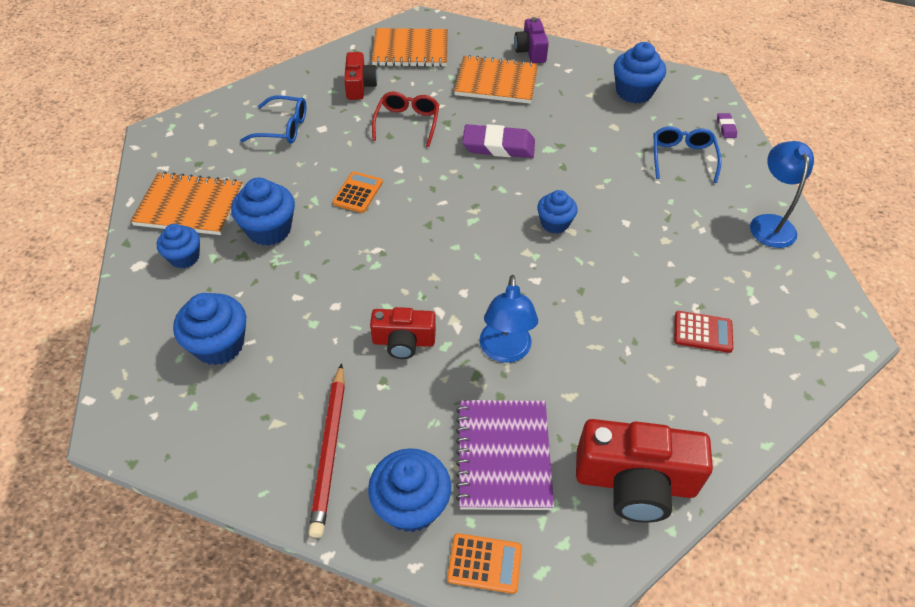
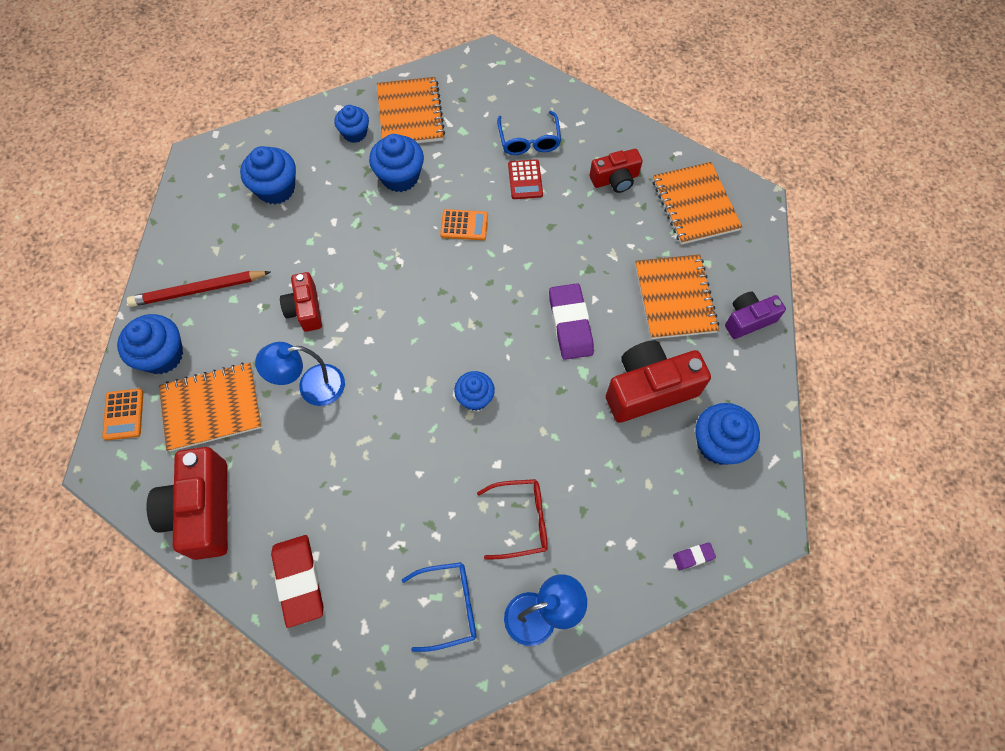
camera: 75 degrees right, 15 degrees up
(407, 123) = (575, 236): red glasses -> red glasses (521, 520)
(503, 455) = (212, 407): purple notebook -> orange notebook
(577, 116) = (649, 389): none -> red camera
(682, 158) = (618, 510): blue glasses -> blue glasses (449, 606)
(702, 332) = (370, 553): red calculator -> red calculator (525, 180)
(727, 397) = (299, 581): none -> red eraser

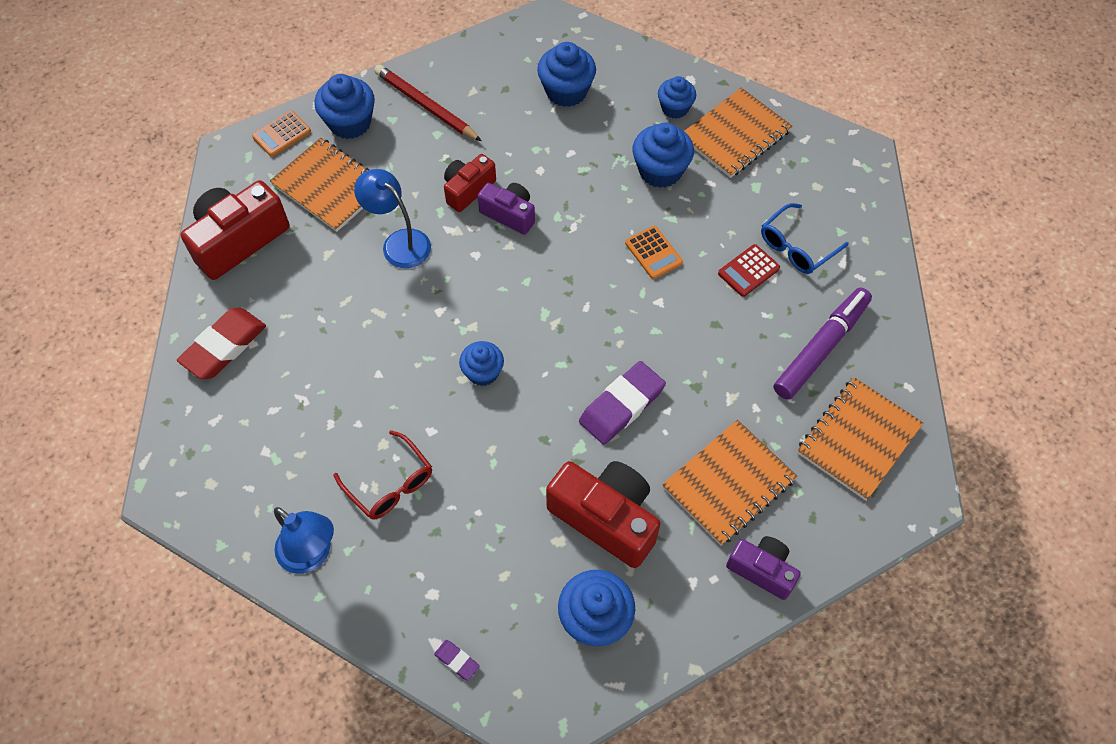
camera: 55 degrees right, 5 degrees down
(352, 295) = (509, 214): none -> purple camera
(449, 606) = (273, 474): blue glasses -> none
(615, 179) = (821, 348): red camera -> purple marker

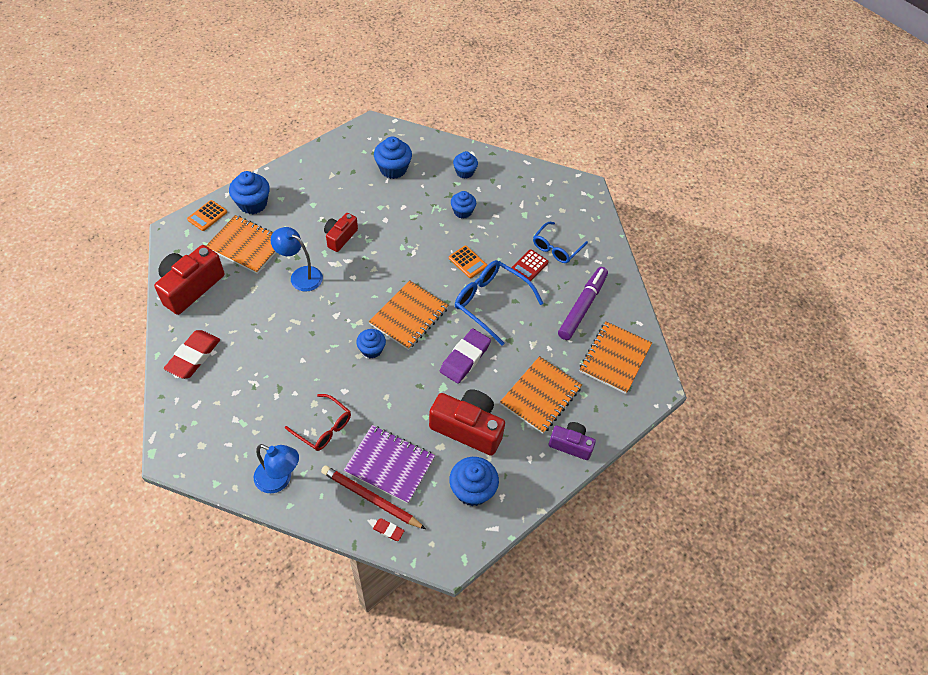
camera: 15 degrees left, 5 degrees down
(426, 106) = (302, 187): red pencil -> red pencil (370, 498)
(457, 661) = (388, 530): purple eraser -> red eraser
(477, 558) = (390, 465): none -> purple notebook
(509, 214) = (370, 249): purple camera -> none
(660, 171) = (462, 211): blue cupcake -> blue cupcake, size x0.66
(678, 322) = (491, 303): none -> blue glasses
(735, 135) = (506, 184): orange notebook -> orange notebook (409, 316)

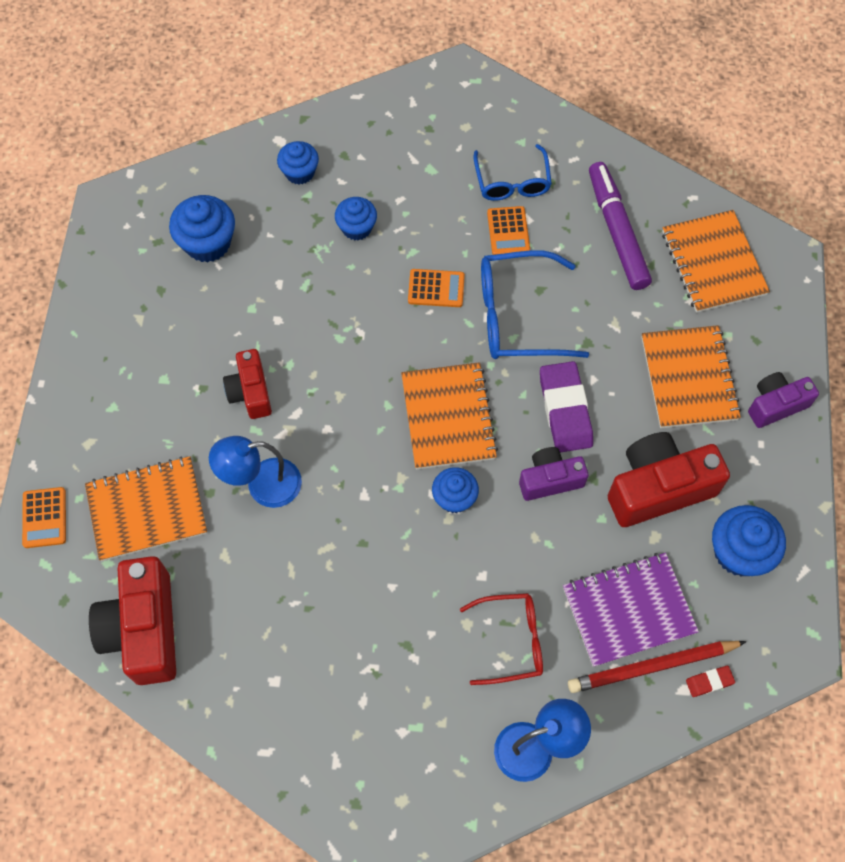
camera: 40 degrees left, 10 degrees up
(193, 356) = (259, 709): red eraser -> none
(253, 204) = (84, 447): blue cupcake -> none
(422, 380) = (550, 479): none -> purple camera
(529, 266) = (508, 231): red calculator -> orange calculator

